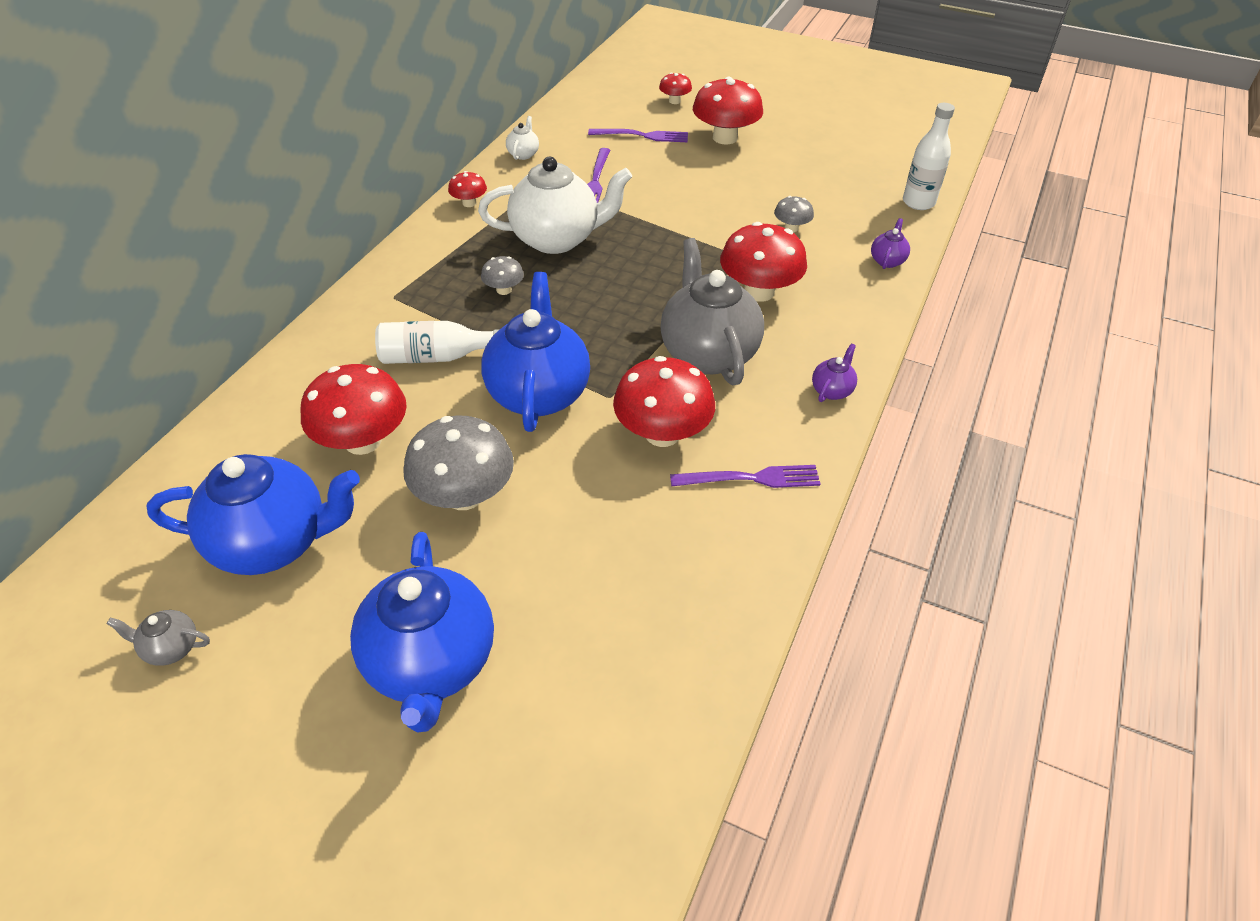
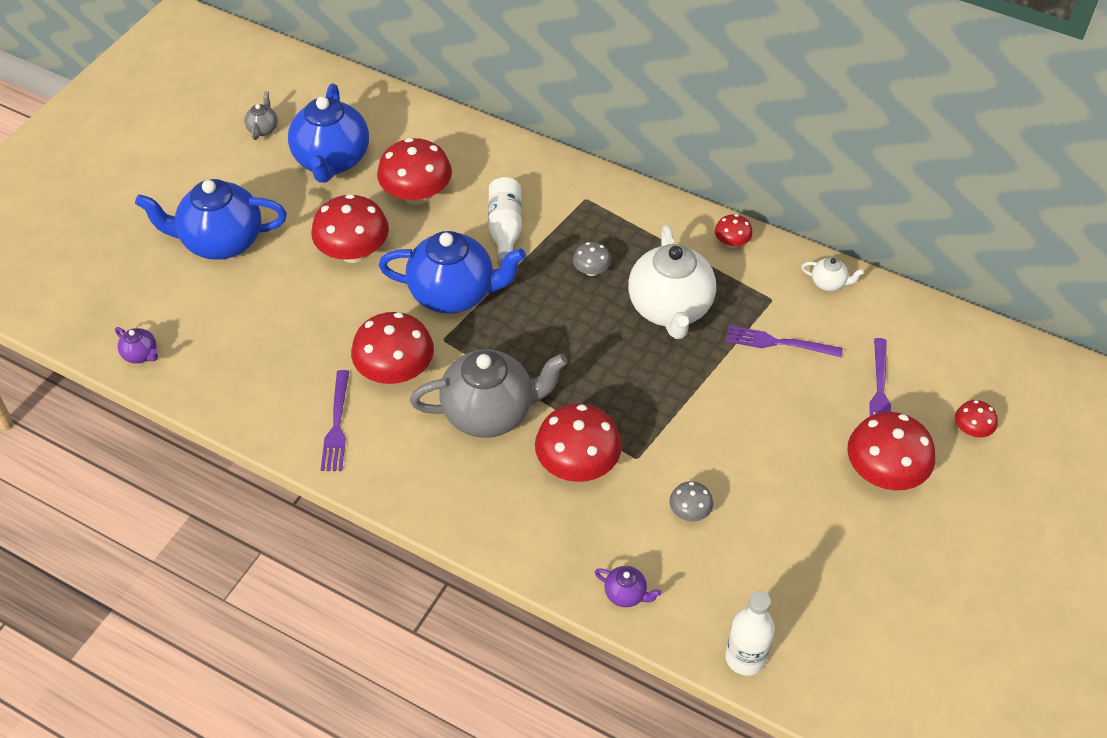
camera: 95 degrees right, 5 degrees up
(464, 495) = (353, 252): grey mushroom -> red mushroom
(832, 390) = (429, 501): purple teapot -> purple teapot (141, 354)

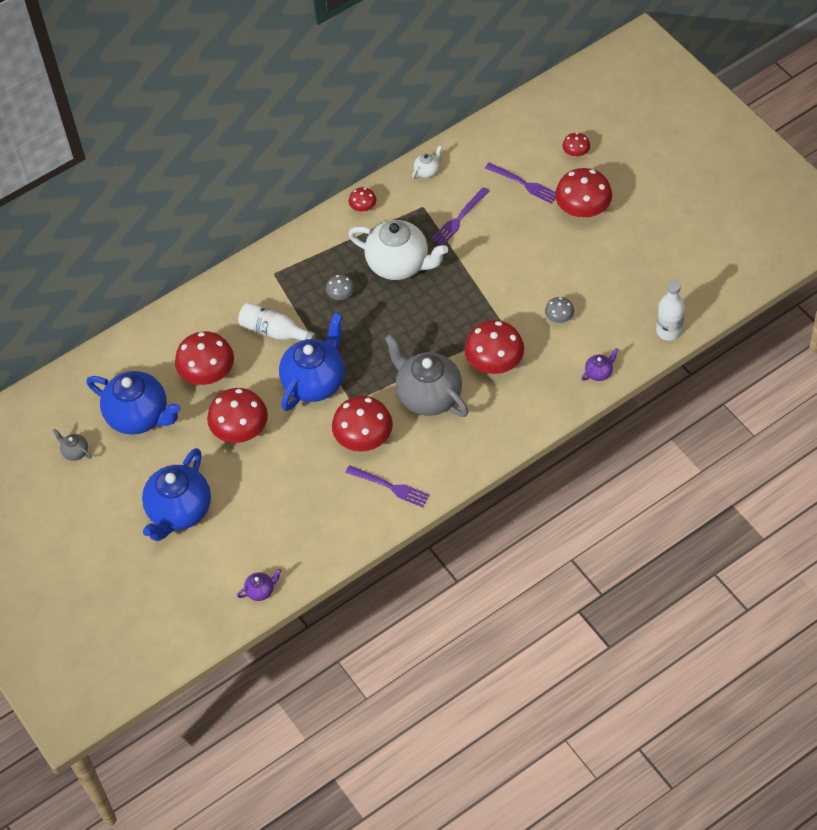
camera: 60 degrees left, 5 degrees up
(490, 413) = (428, 396): grey teapot -> grey teapot turned 60 degrees counterclockwise

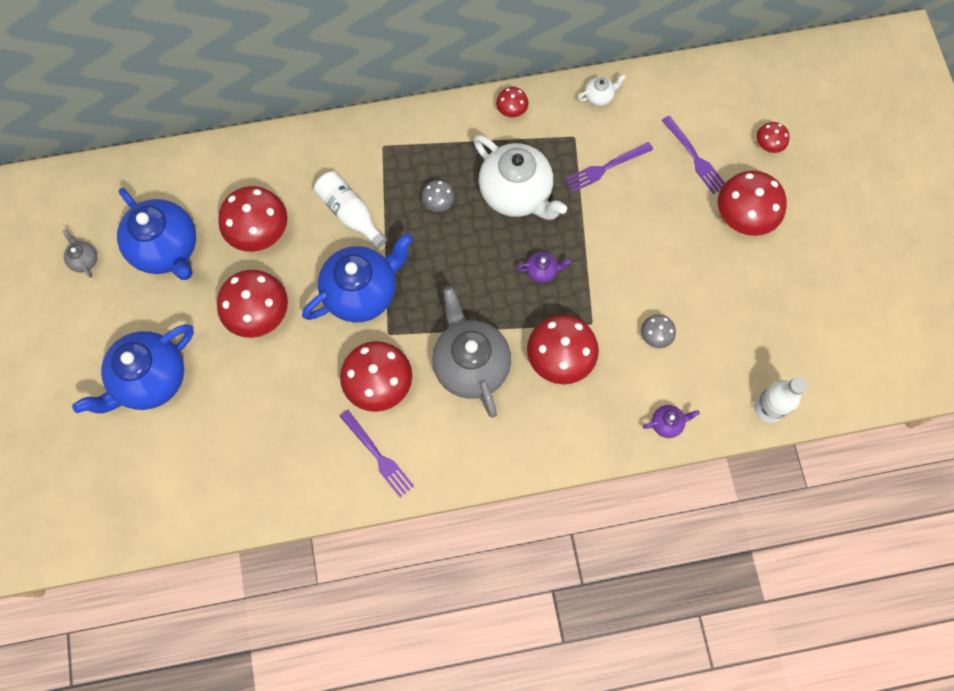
camera: 20 degrees right, 15 degrees up
(260, 591) = (184, 515): purple teapot -> purple teapot (542, 271)

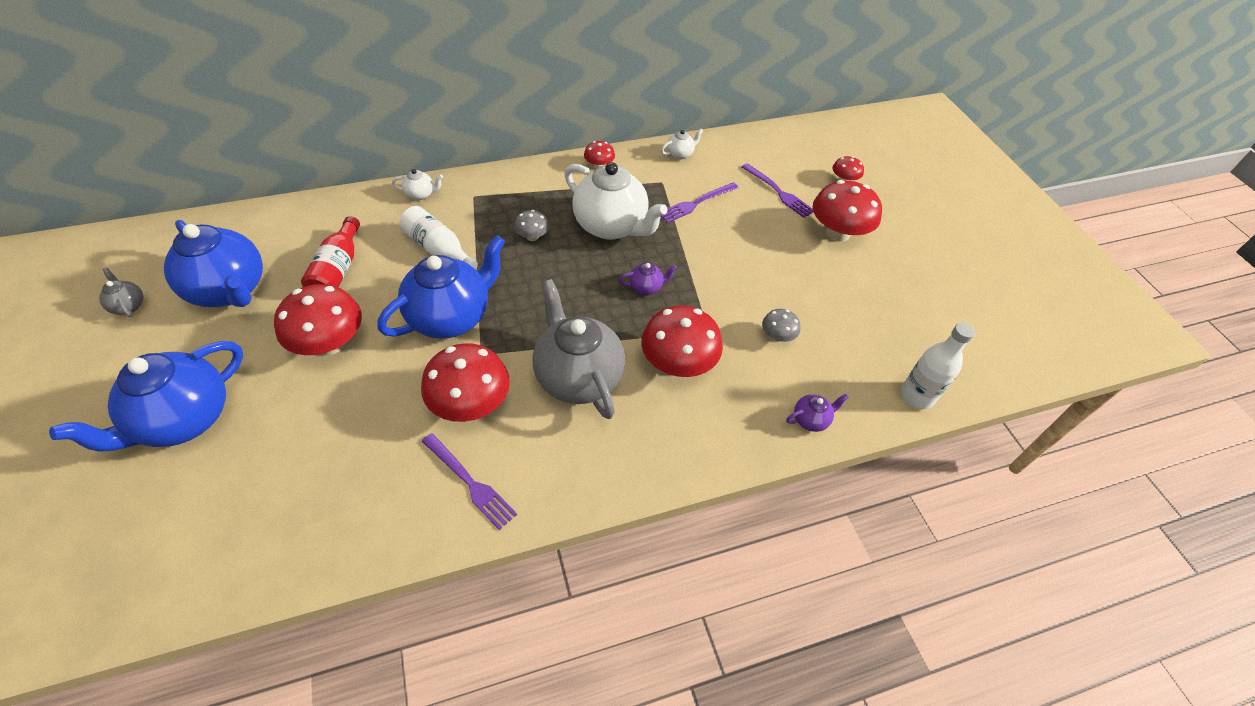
camera: 10 degrees left, 20 degrees down
(259, 231) = (338, 269): red mushroom -> red bottle
(331, 141) = (421, 194): none -> white teapot

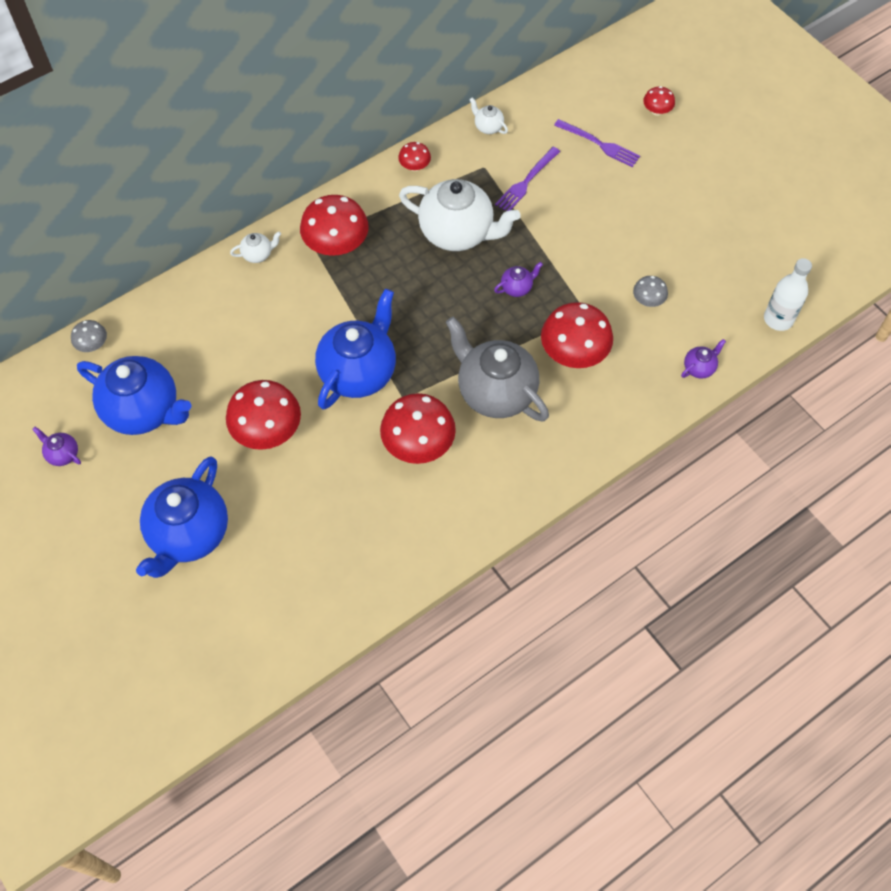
camera: 15 degrees left, 10 degrees up
(128, 305) = (63, 454): grey teapot -> purple teapot
(338, 269) = (229, 359): red bottle -> none
(438, 250) = (310, 309): white bottle -> none
(471, 483) = (452, 507): purple fork -> none
(532, 237) = (389, 268): grey mushroom -> grey mushroom (93, 345)
(680, 154) = (488, 127): white teapot -> white teapot turned 90 degrees counterclockwise
(837, 233) = (668, 175): red mushroom -> red mushroom (336, 245)

